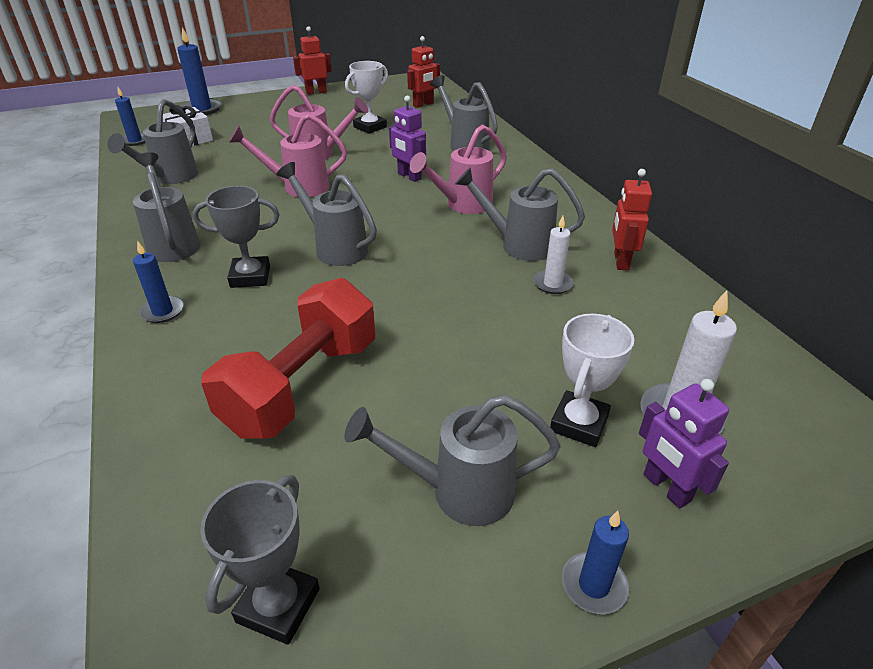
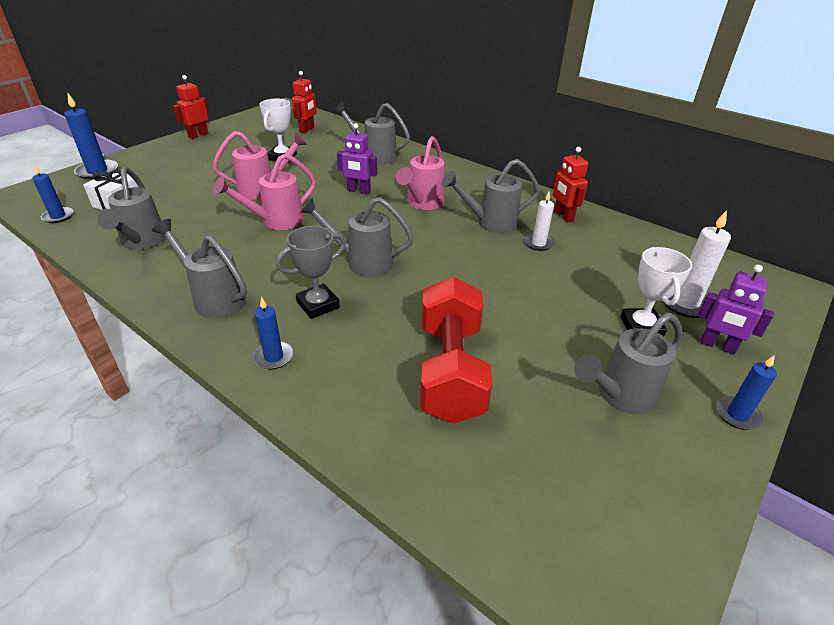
camera: 30 degrees left, 0 degrees up
(278, 605) = (593, 515): grey trophy -> none

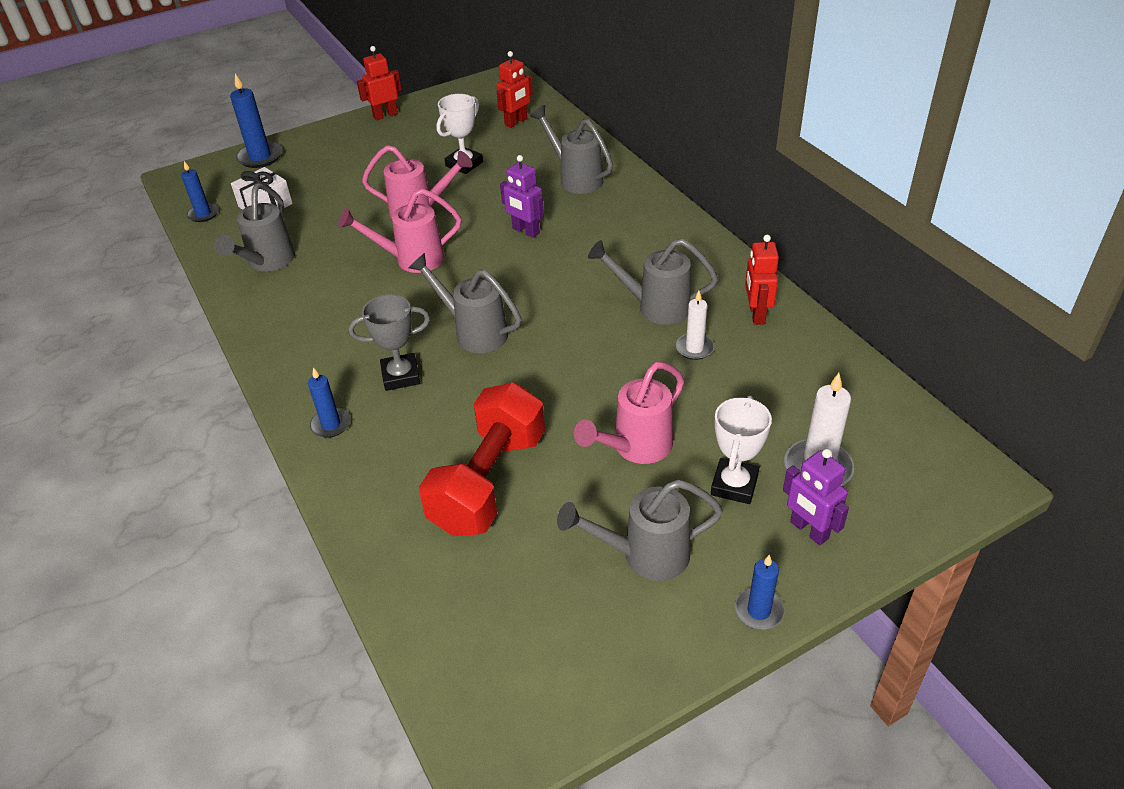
camera: 25 degrees right, 5 degrees up
(213, 298) = (306, 346): grey watering can -> none
(422, 204) = (590, 263): pink watering can -> pink watering can (635, 448)

